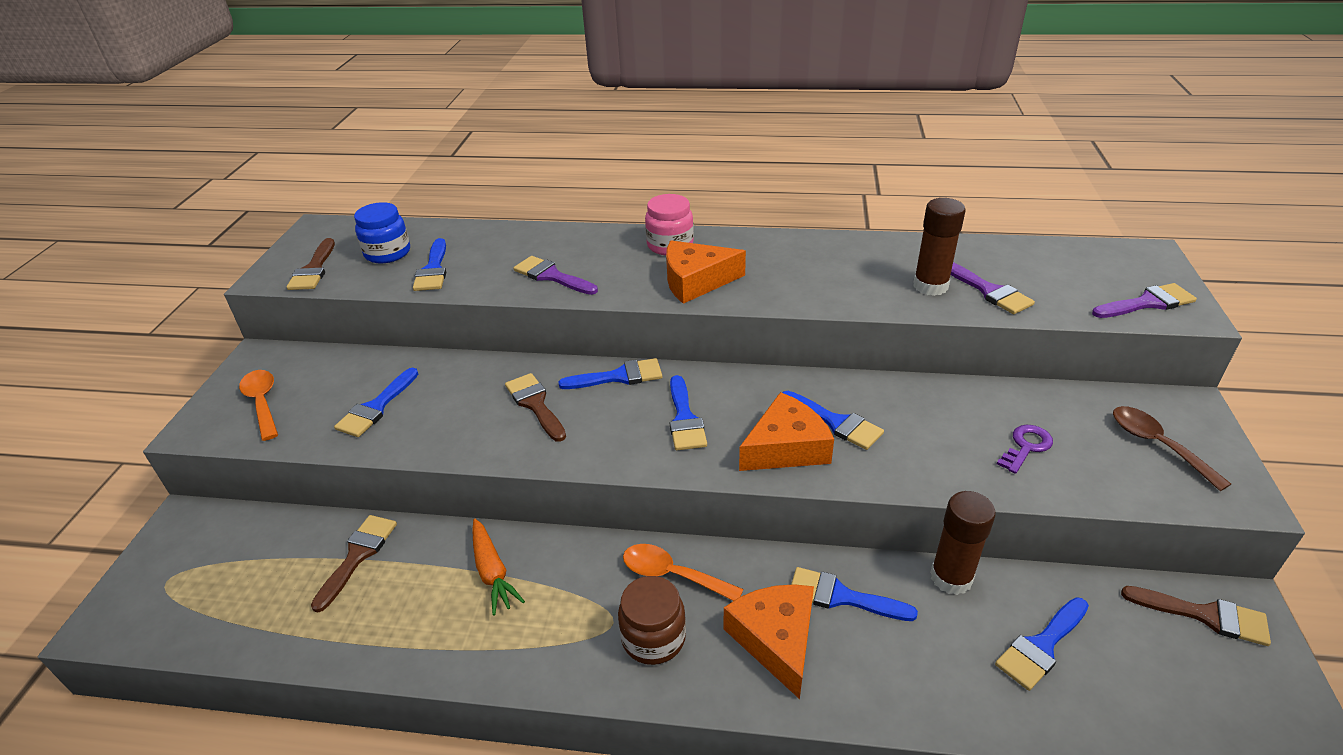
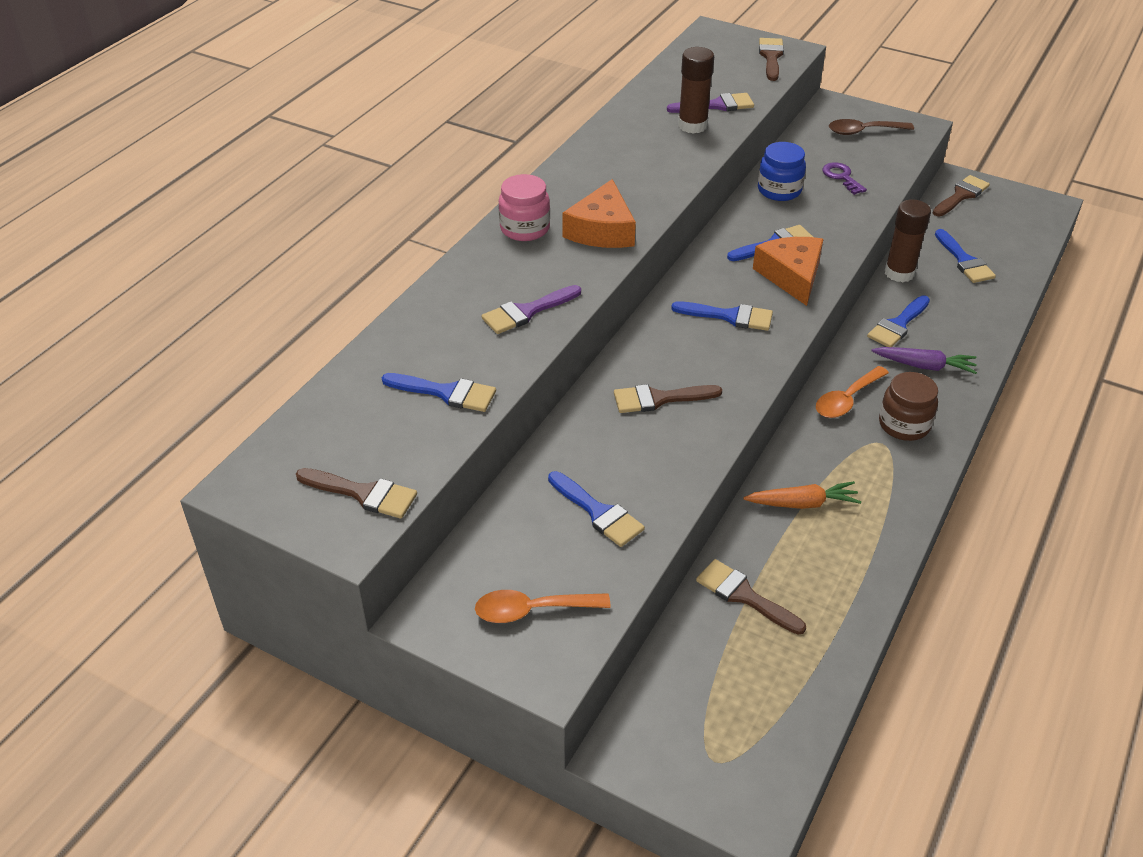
camera: 70 degrees left, 5 degrees up
(387, 253) = (374, 425): blue jar -> blue jar (779, 190)
(619, 376) = (648, 339): blue brush -> none
(776, 639) = (924, 366): orange cheese -> purple carrot
(1147, 303) = (771, 57): purple brush -> brown brush

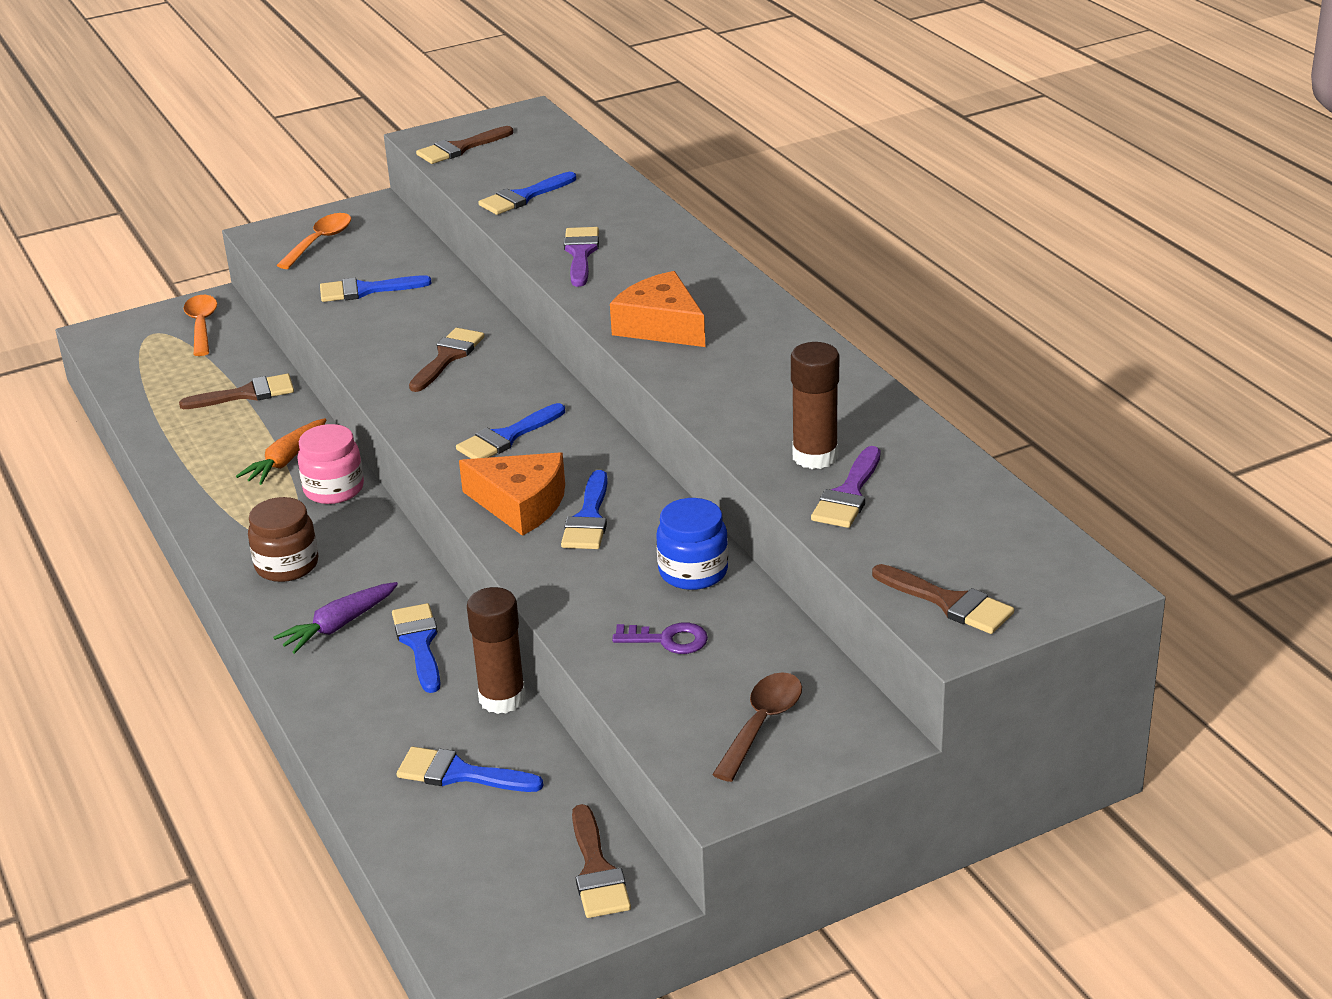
camera: 125 degrees right, 10 degrees down
(525, 228) = (715, 286): pink jar -> pink jar (334, 489)
(846, 400) = (363, 546): orange spoon -> orange spoon (202, 325)

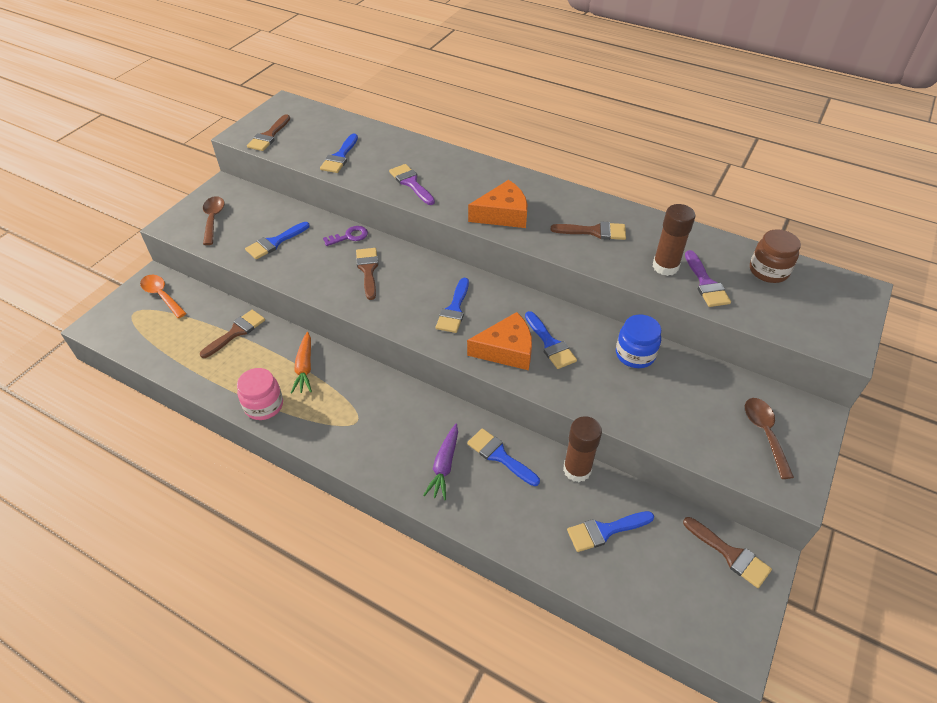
camera: 35 degrees left, 15 degrees up
(287, 565) = (374, 439): brown jar -> brown jar (768, 271)
(320, 242) = (213, 219): orange spoon -> brown spoon
(334, 489) = (352, 375): pink jar -> pink jar (264, 405)
(661, 326) = (503, 214): orange cheese -> orange cheese turned 150 degrees clockwise
(668, 640) = (668, 403): purple key -> purple key (349, 236)
(949, 602) = (820, 329): brown brush -> brown brush (594, 231)

